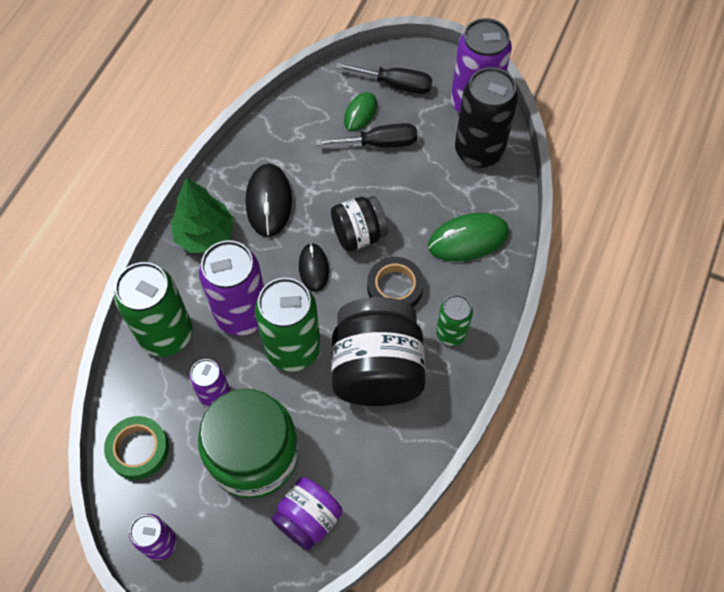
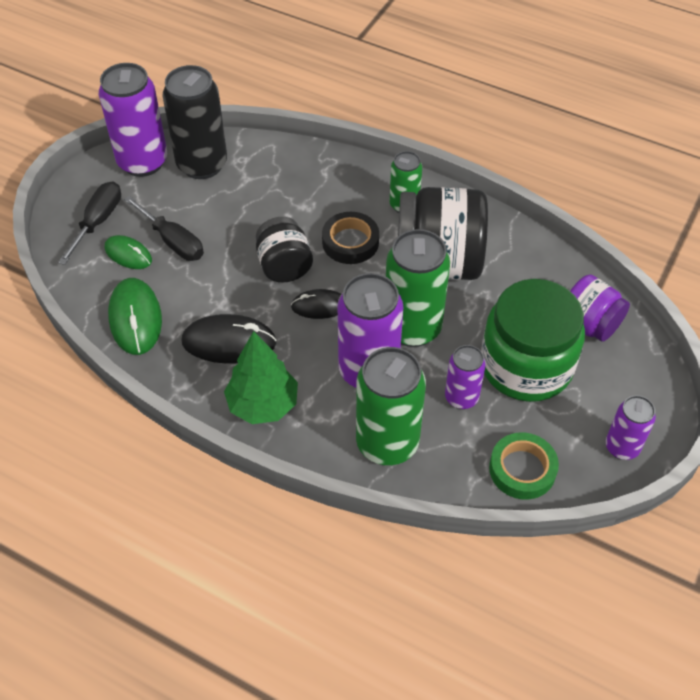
camera: 85 degrees left, 10 degrees down
(379, 143) = (173, 241): black screwdriver -> black screwdriver turned 135 degrees clockwise
(468, 239) = (303, 183): green mouse -> green mouse (135, 319)

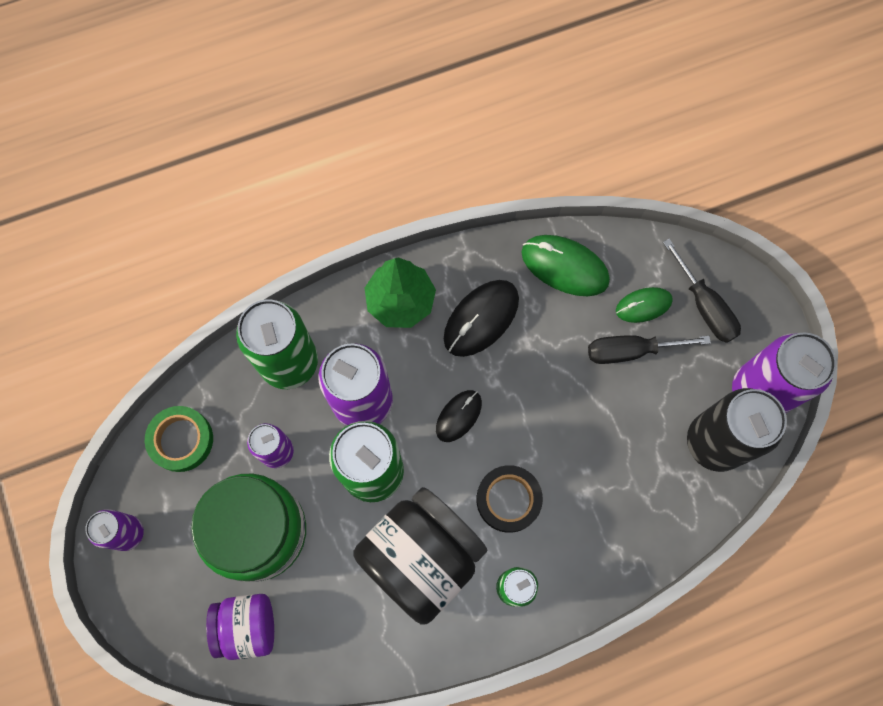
camera: 130 degrees right, 20 degrees up
(284, 266) = (527, 421): black jar -> none

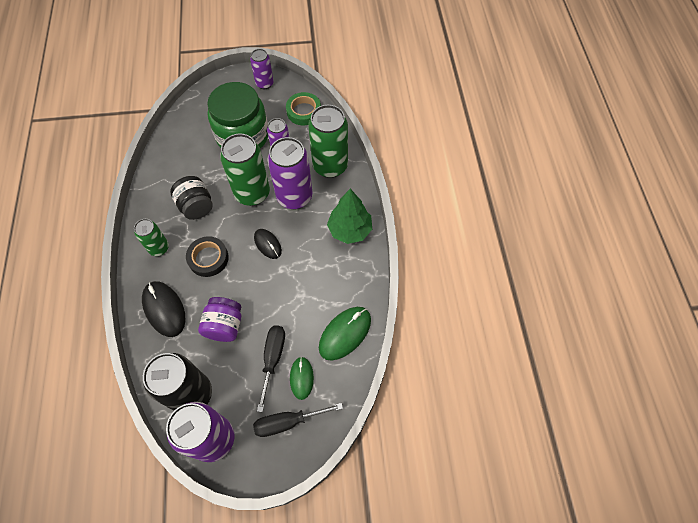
camera: 105 degrees right, 10 degrees down
(247, 626) = (197, 123): purple jar -> purple jar (225, 325)
(421, 557) = (196, 206): black jar -> black jar, size x0.58
(481, 319) = (324, 272): black mouse -> black mouse (164, 309)

